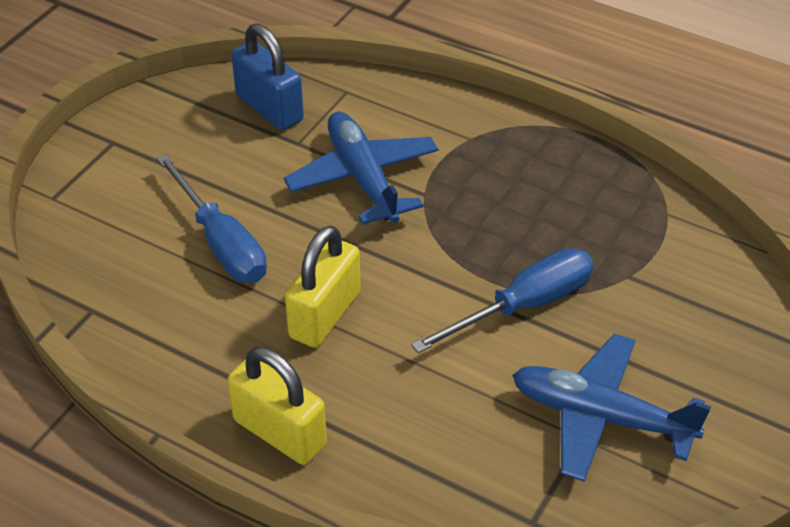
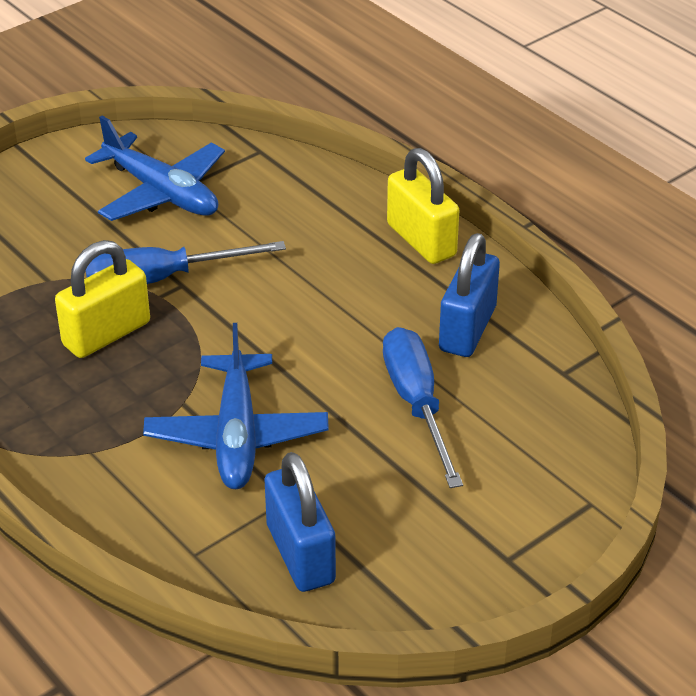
camera: 160 degrees left, 5 degrees down
(196, 332) = (467, 329): none -> blue padlock
(324, 315) = (343, 314): yellow padlock -> yellow padlock (106, 334)

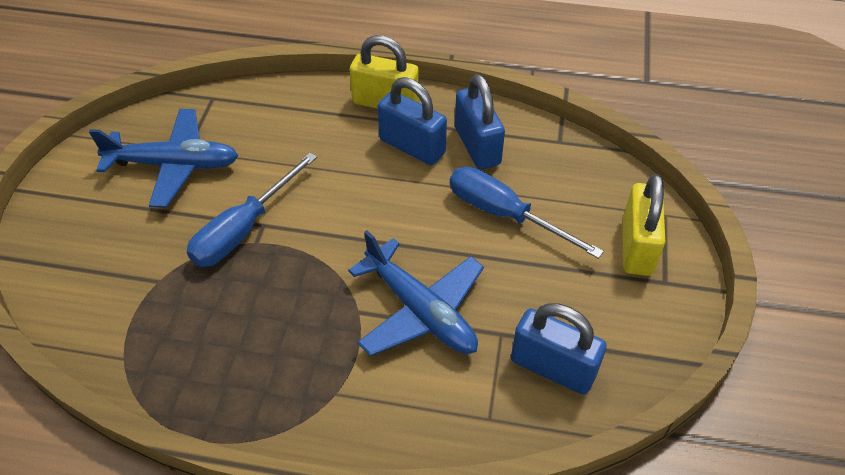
camera: 40 degrees left, 10 degrees up
(106, 334) = (248, 295): yellow padlock -> yellow padlock (637, 247)
(399, 294) = (412, 146): none -> blue padlock

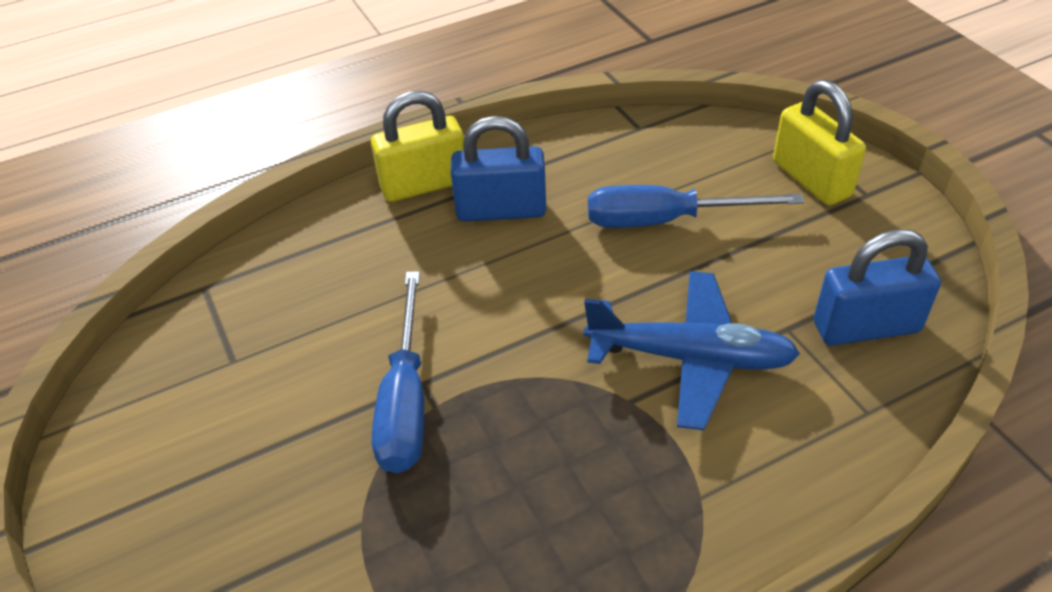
camera: 35 degrees left, 5 degrees down
(174, 165) = (236, 386): blue plane -> none
(477, 146) = (567, 174): blue padlock -> none

